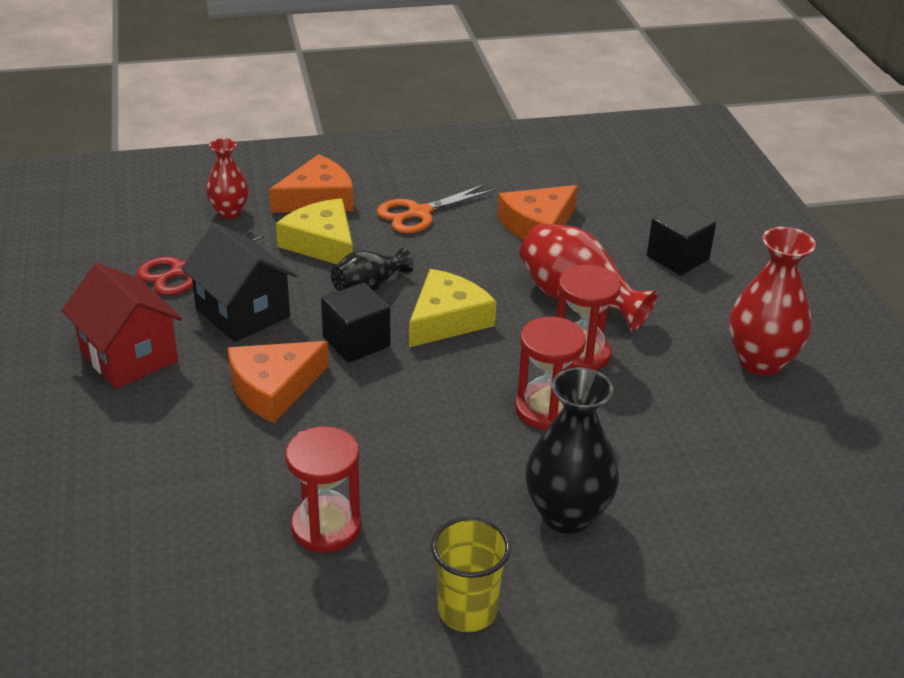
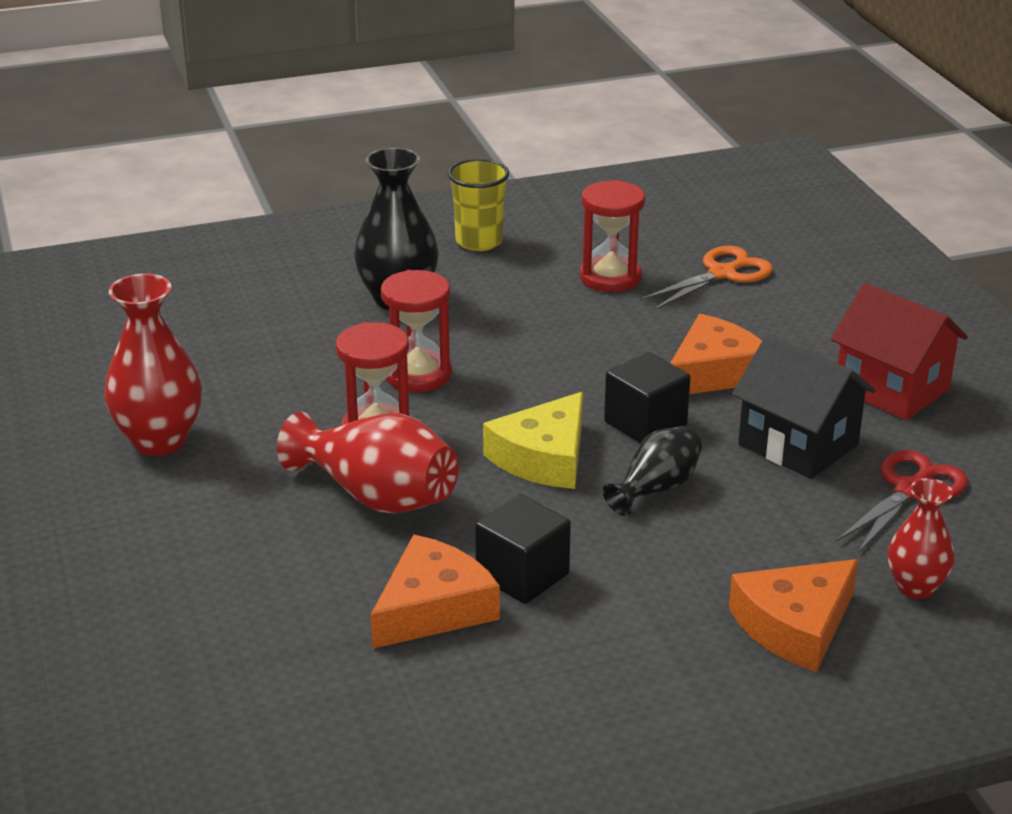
camera: 175 degrees right, 5 degrees down
(322, 243) = (748, 547): yellow cheese -> none
(419, 213) = (624, 613): orange scissors -> orange scissors (722, 274)
(677, 258) = (224, 571): black cube -> black cube (522, 575)

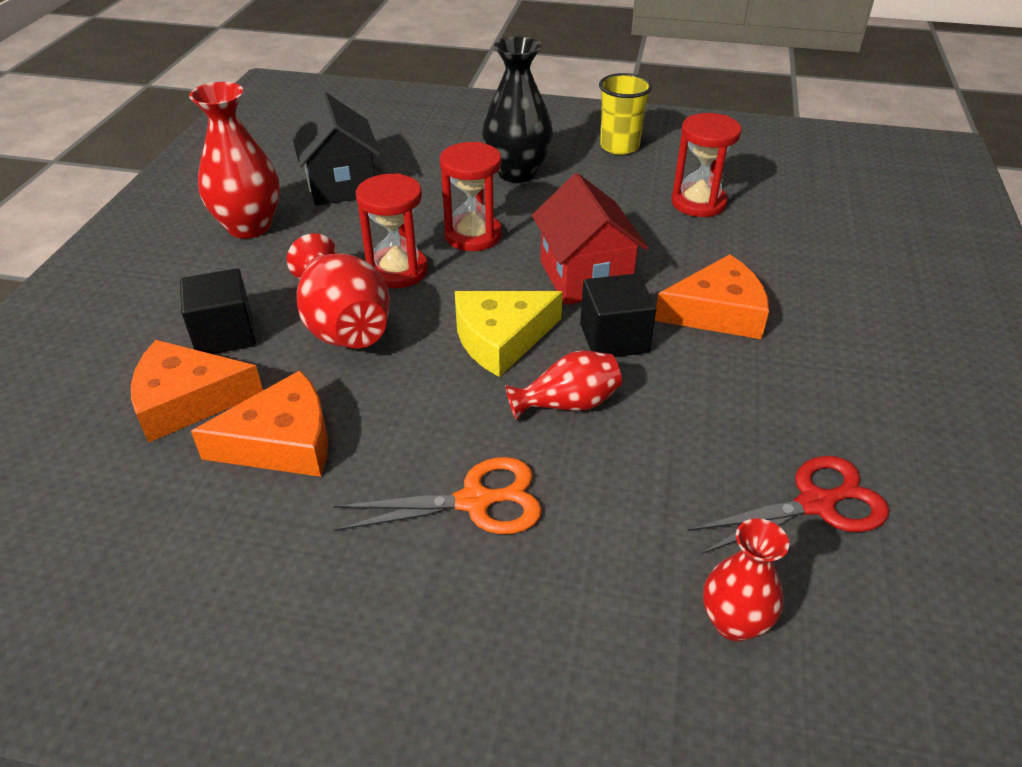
camera: 30 degrees right, 10 degrees up
(522, 575) = (380, 441): black cube -> black cube (225, 334)
(656, 489) = (568, 404): black vase -> red vase
(722, 274) = (799, 227): orange scissors -> orange scissors (475, 501)
(795, 626) = (570, 609): orange cheese -> orange cheese (187, 400)
(798, 444) = (737, 410): black house -> black house (341, 184)
(892, 389) = (880, 387): red house -> red house (585, 277)

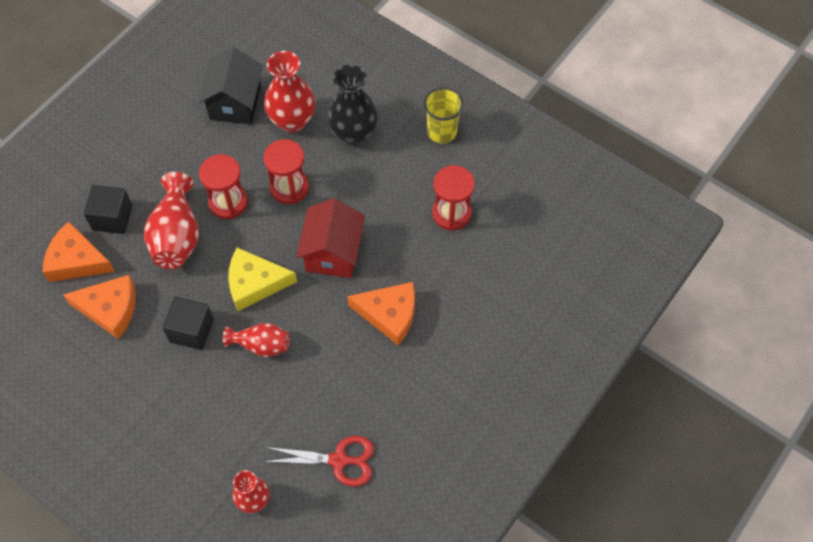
camera: 25 degrees right, 20 degrees up
(249, 227) = (162, 125): red vase -> red vase (292, 121)
(475, 501) = (180, 386): orange scissors -> none
(614, 338) = (316, 309): black cube -> black cube (191, 330)

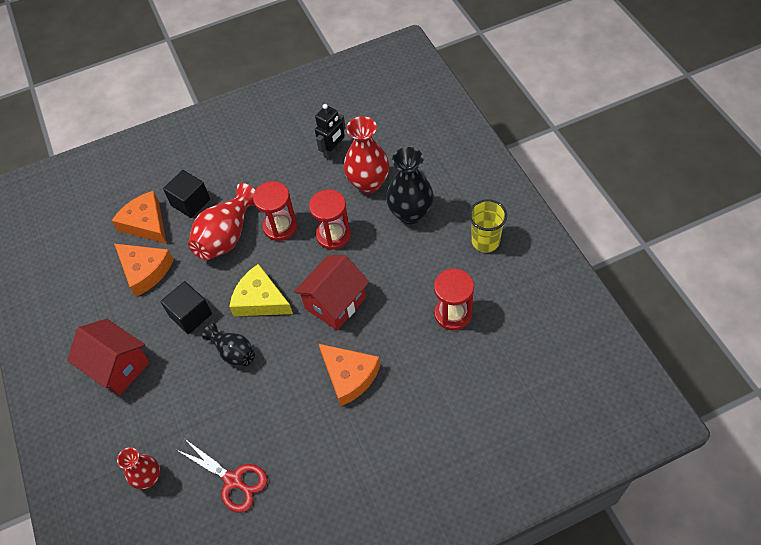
camera: 35 degrees right, 5 degrees down
(148, 415) = (118, 367): none -> red house
(235, 103) = (333, 152): black house -> black robot
(261, 345) = (234, 352): red vase -> black vase

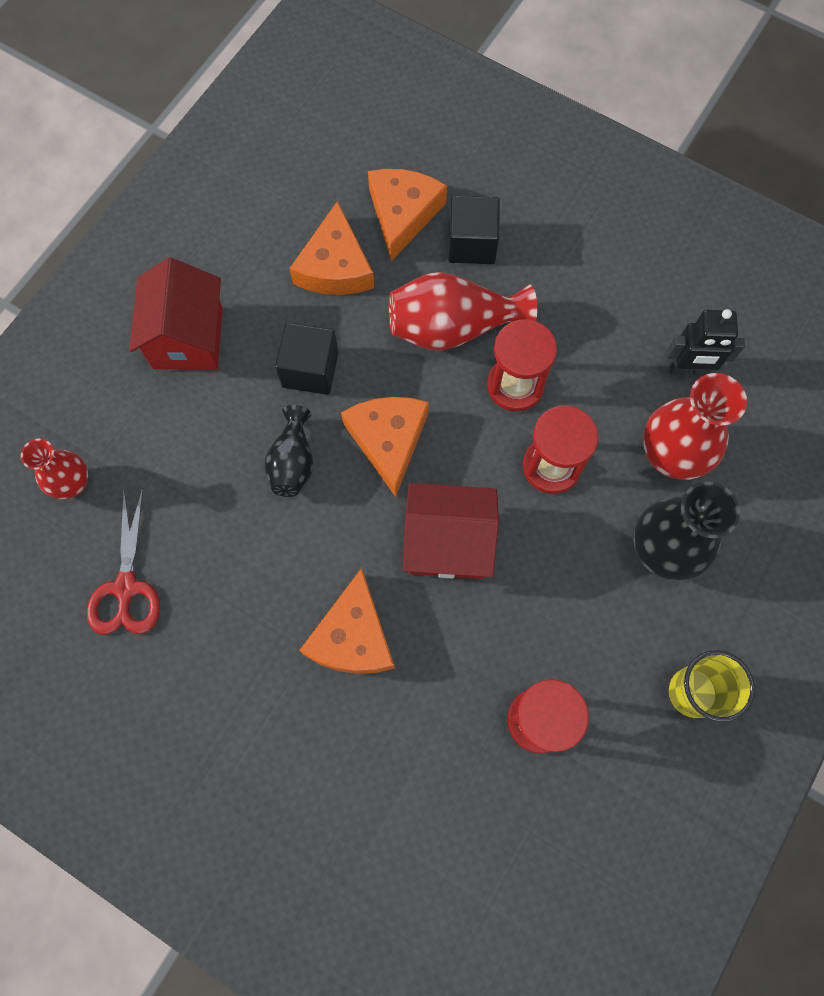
camera: 50 degrees right, 15 degrees up
(260, 300) = (388, 440): yellow cheese -> orange cheese

